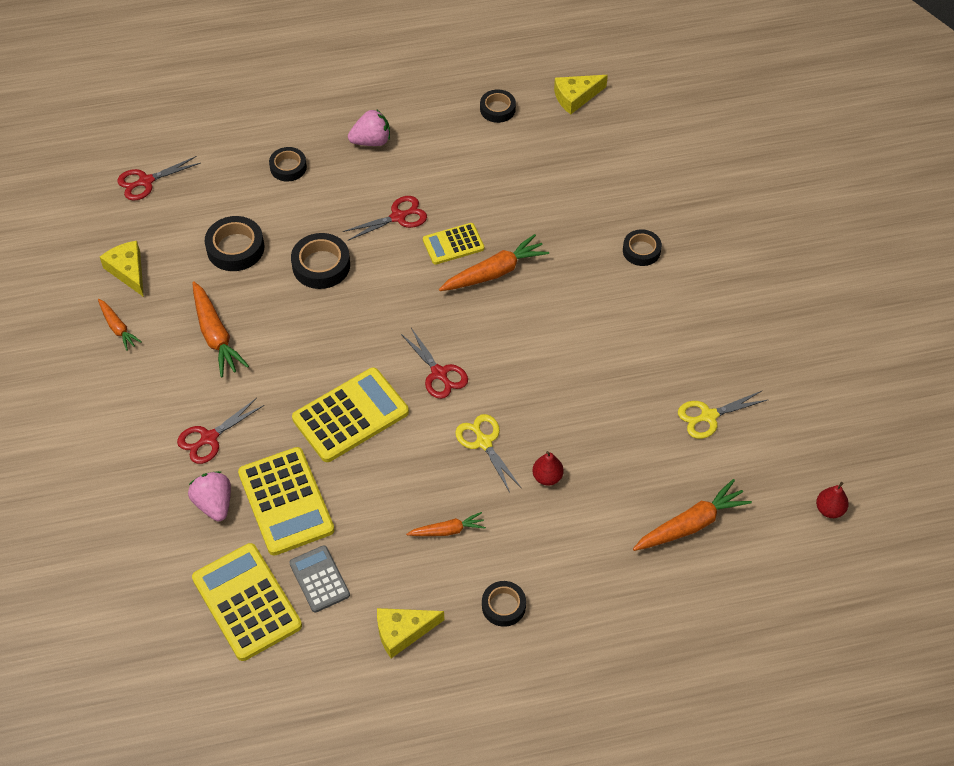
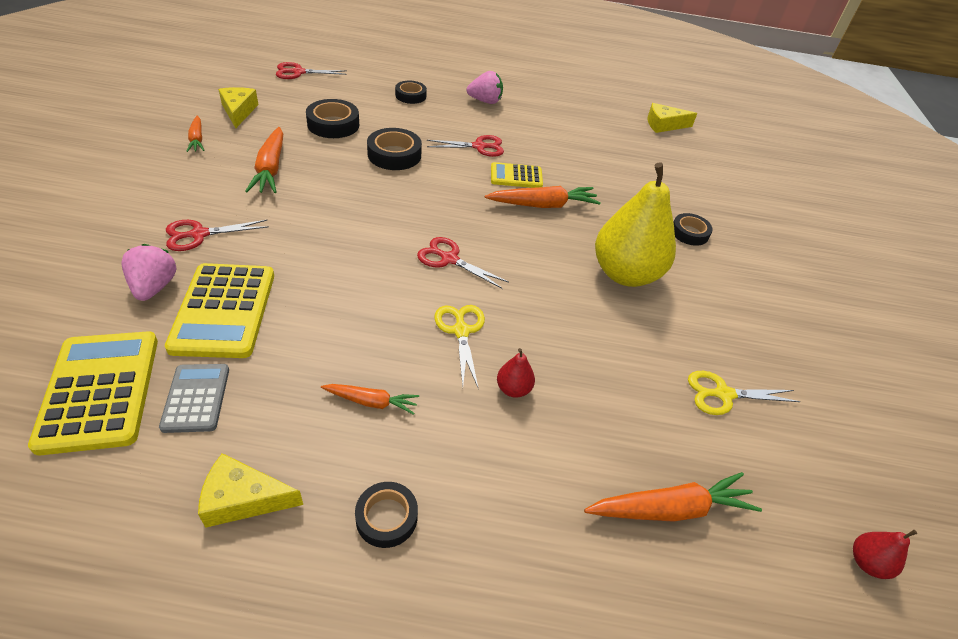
camera: 15 degrees right, 10 degrees down
(350, 416) = (342, 263): yellow calculator -> none
(439, 373) = (449, 259): red scissors -> red scissors turned 135 degrees clockwise
(497, 109) = (596, 113): black tape -> none
(597, 326) = (625, 274): none -> yellow pear

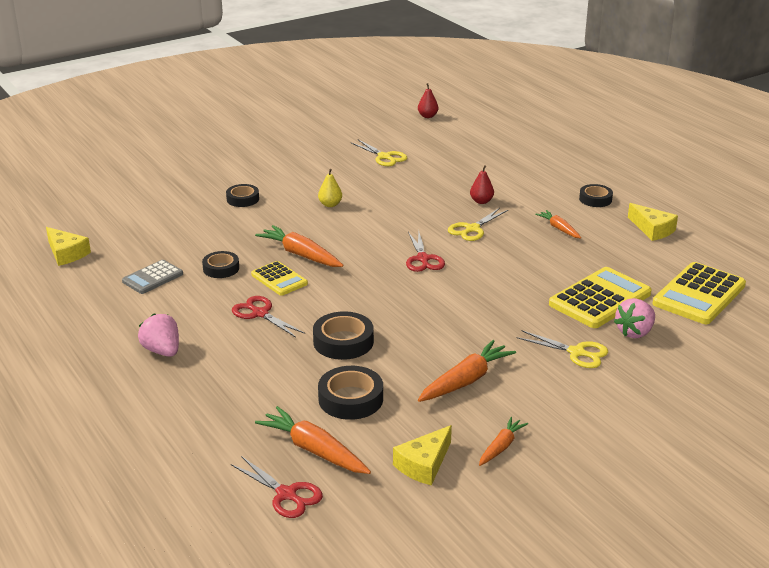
camera: 125 degrees left, 15 degrees down
(196, 398) = (648, 269): grey calculator -> grey calculator (152, 278)
(199, 234) = (576, 352): red scissors -> yellow scissors
(410, 96) = (221, 395): black tape -> black tape (221, 268)
(625, 274) = (330, 204): yellow pear -> yellow pear, size x0.40
(670, 509) = (475, 152): orange carrot -> orange carrot (314, 450)

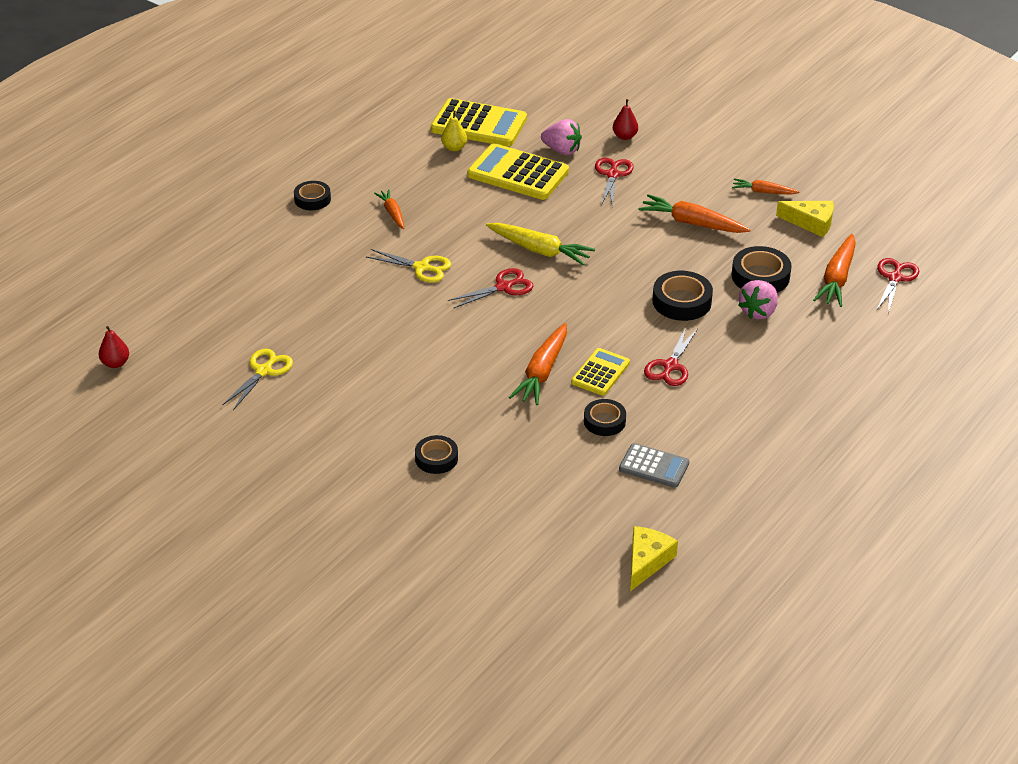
camera: 110 degrees left, 10 degrees up
(162, 351) = (773, 409): pink strawberry -> pink strawberry (758, 312)
(330, 204) = (415, 382): yellow pear -> yellow pear (454, 148)
(466, 286) = (539, 250): none -> yellow carrot
(481, 201) = (353, 273): red pear -> red pear (625, 136)
(559, 229) = (392, 213): orange carrot -> orange carrot turned 120 degrees clockwise
(576, 352) = (612, 175): yellow scissors -> red scissors
(652, 229) = (365, 158): yellow cheese -> none

